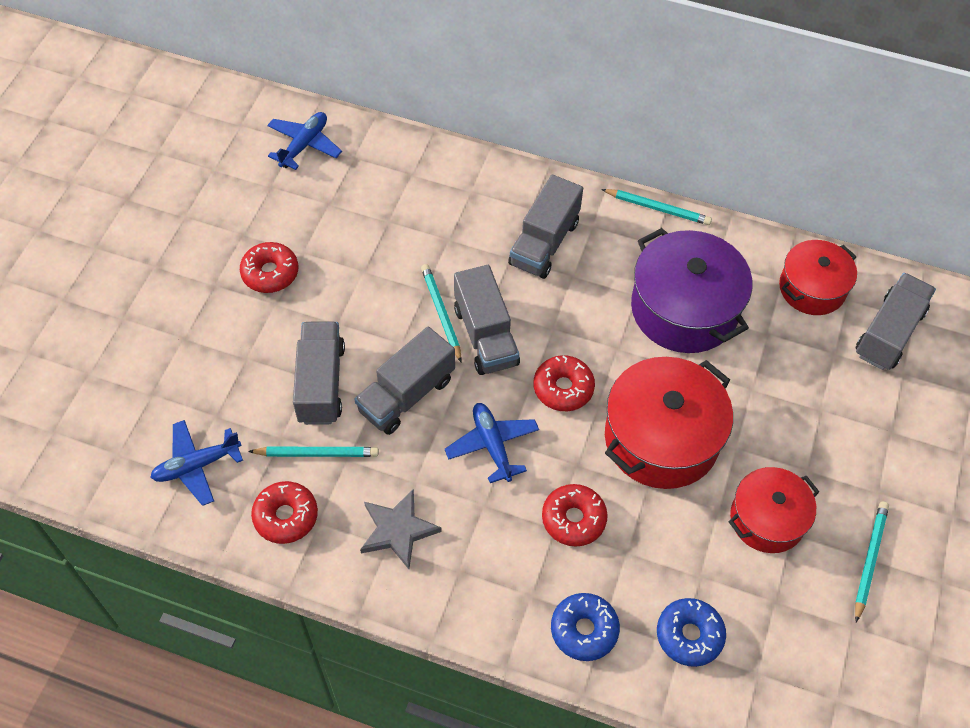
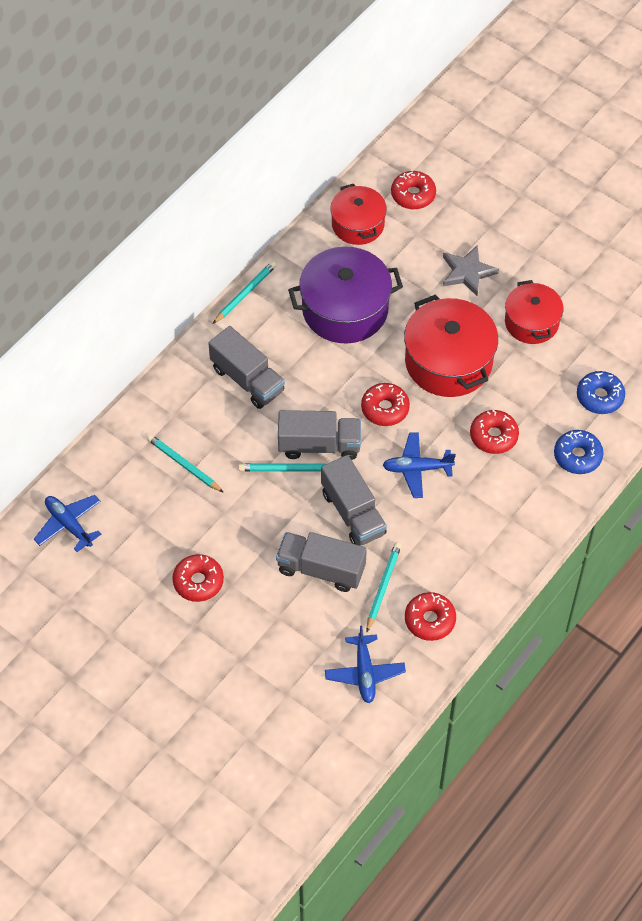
camera: 70 degrees left, 0 degrees up
(398, 530) = (466, 548): grey star -> grey star (467, 272)
(869, 560) = (579, 277): turquoise pencil -> turquoise pencil (183, 464)
(888, 333) = (413, 195): grey truck -> red donut

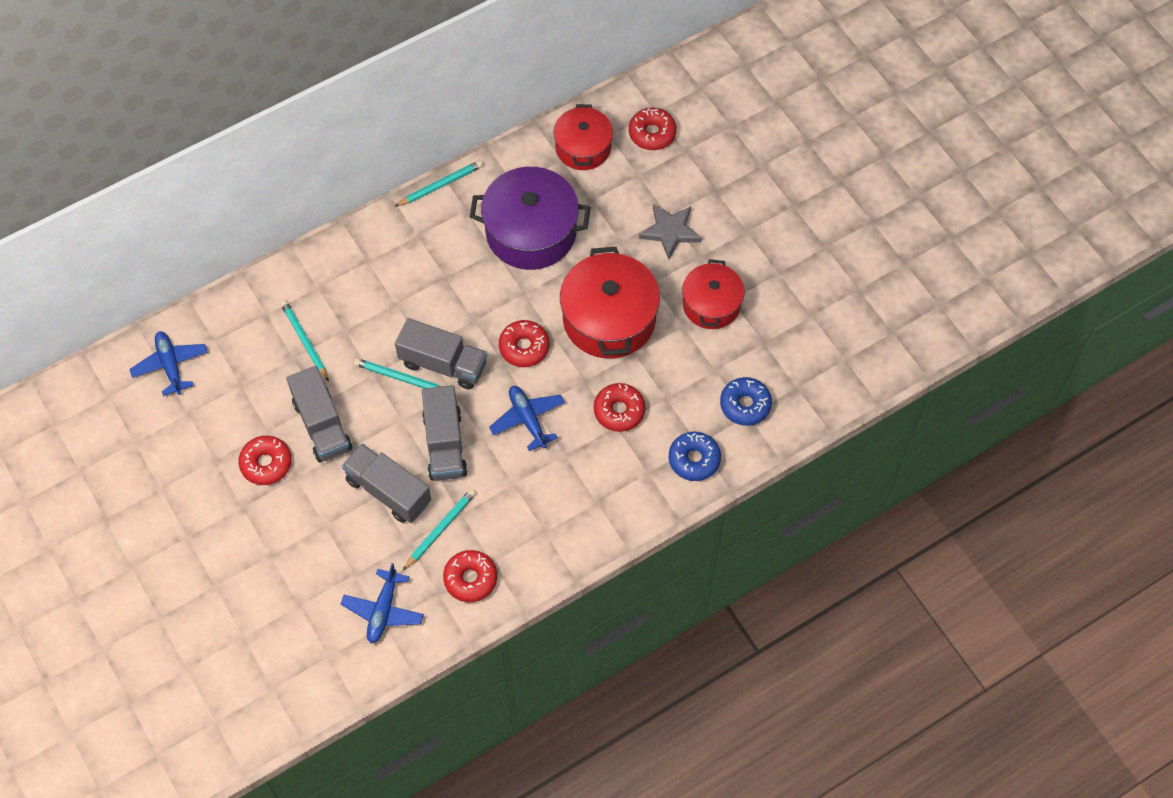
camera: 20 degrees right, 5 degrees up
(247, 379) = (403, 274): grey truck -> grey truck (322, 425)
(417, 469) = (528, 419): blue plane -> blue plane turned 45 degrees clockwise

